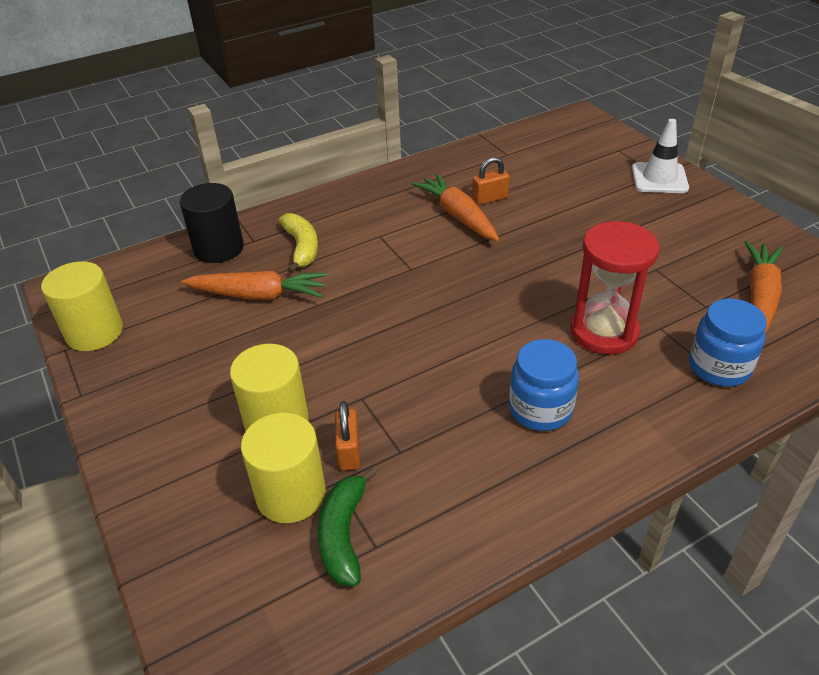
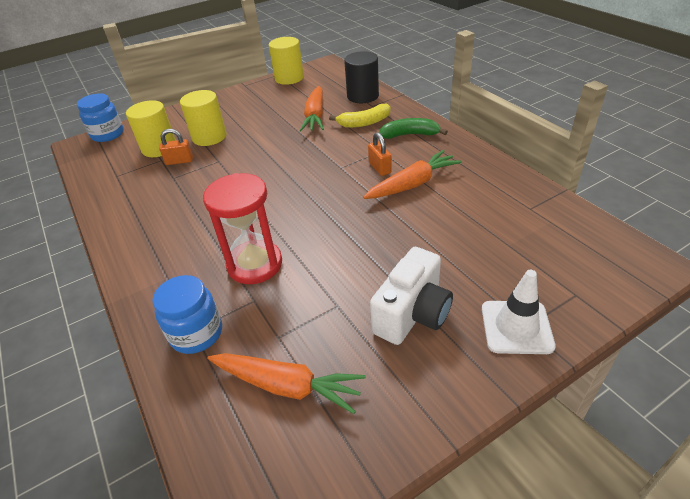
camera: 90 degrees right, 0 degrees up
(343, 534) = (128, 165): green banana -> green banana (410, 135)
(490, 198) = (443, 200): orange padlock -> orange padlock (379, 168)
(540, 409) = (185, 230): blue jar -> blue jar (108, 134)
(657, 226) = (412, 314): none -> white camera

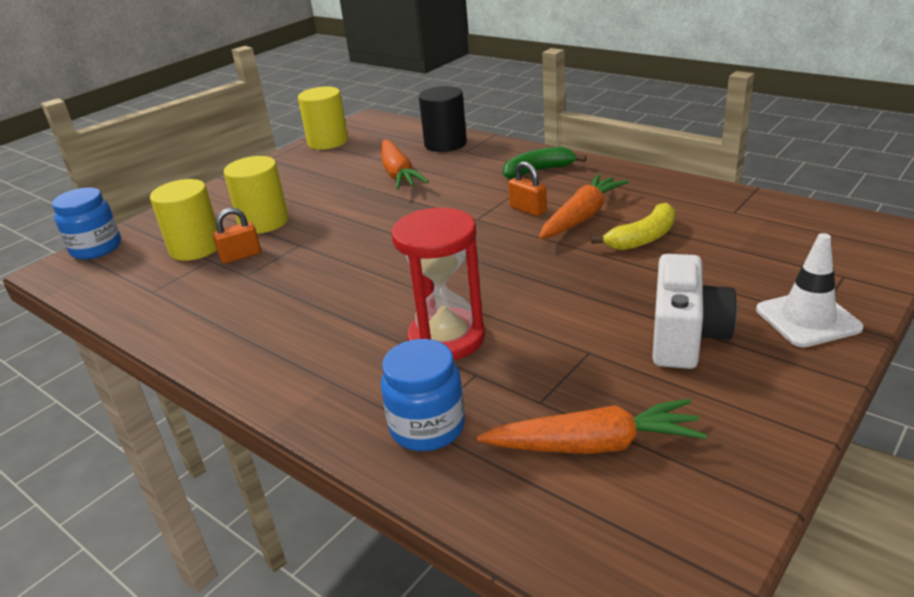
camera: 20 degrees left, 10 degrees down
(364, 123) = (470, 169): yellow banana -> yellow banana (643, 238)

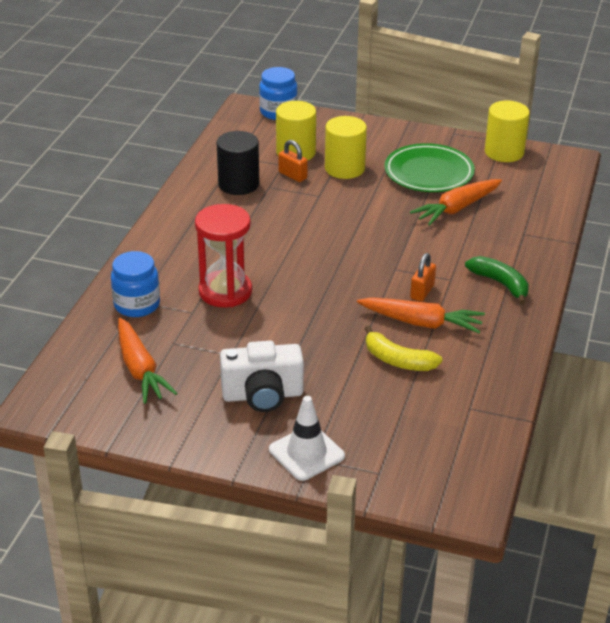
camera: 65 degrees right, 5 degrees up
(323, 179) = (428, 173): none -> green plate
(445, 144) = (533, 218): black cylinder -> black cylinder (238, 184)

